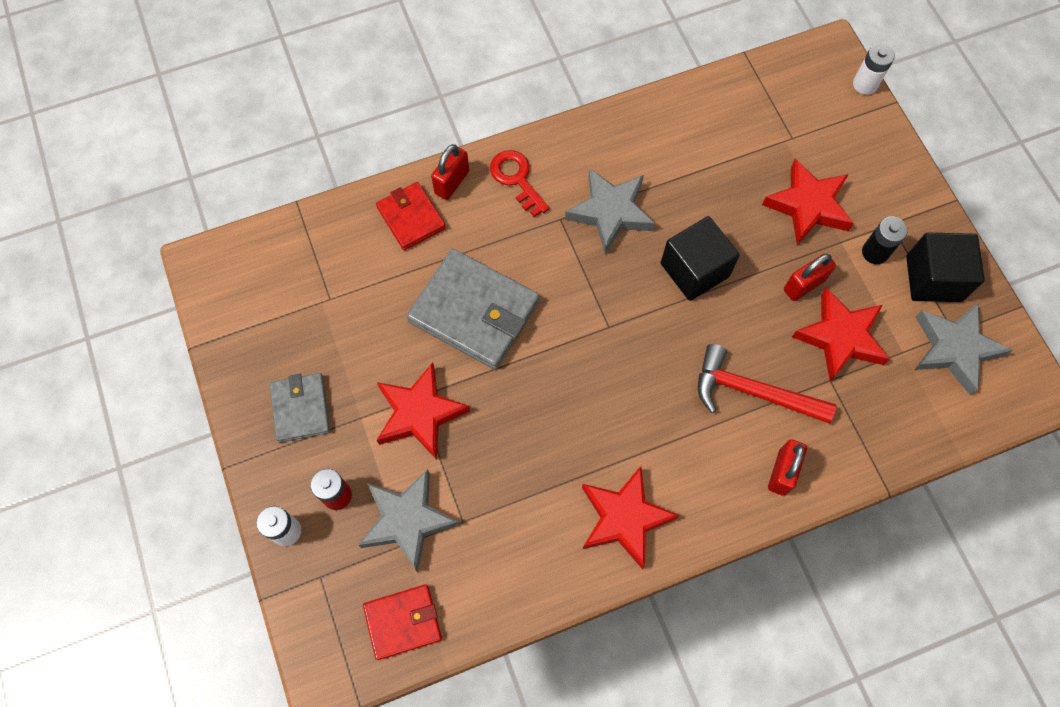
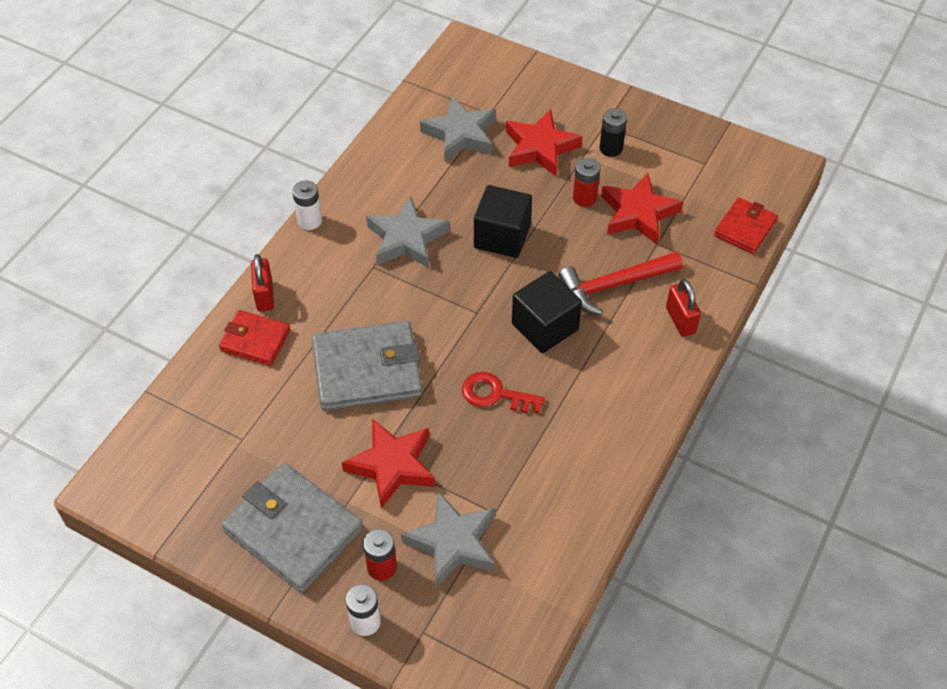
camera: 40 degrees left, 15 degrees down
(301, 408) = (293, 530): grey wallet -> grey wallet, size x1.73
(403, 622) = (516, 612): red wallet -> red wallet (745, 228)
(516, 179) = (314, 262): red key -> red key (495, 394)
(624, 518) = (606, 425): red star -> none
(804, 285) = (584, 198): red padlock -> red battery
(865, 84) = (506, 51): white battery -> white battery (310, 221)
(933, 278) = (662, 140): black cube -> black cube (545, 326)
(954, 349) = (714, 173): grey star -> grey star (460, 134)

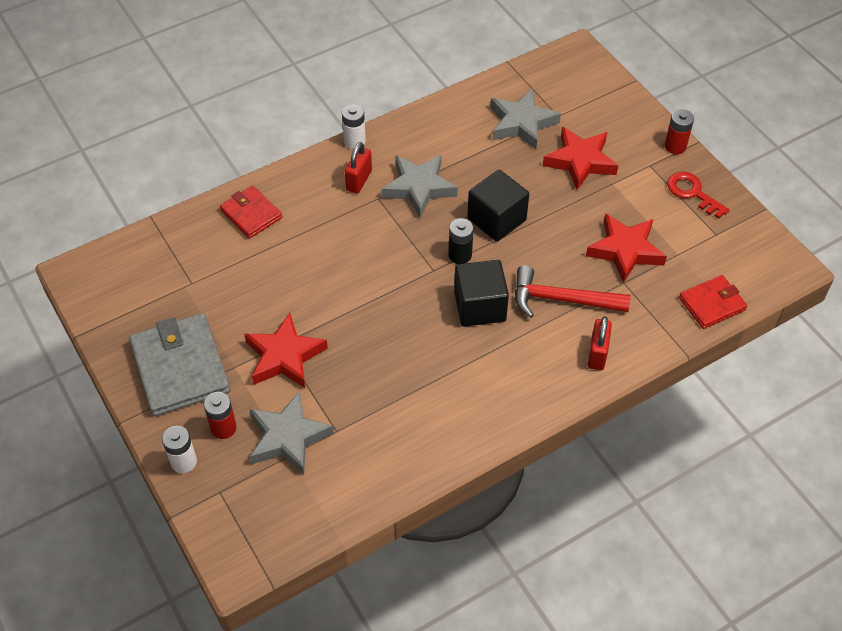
camera: 30 degrees right, 0 degrees up
(265, 296) = (281, 184): red padlock -> red padlock (359, 180)
(367, 370) = (317, 275): grey wallet -> none
(495, 394) = (402, 341): red key -> red key (692, 193)
(584, 198) = (588, 218): red battery -> red battery (675, 146)
(611, 148) = (641, 187): black battery -> black battery (460, 255)

